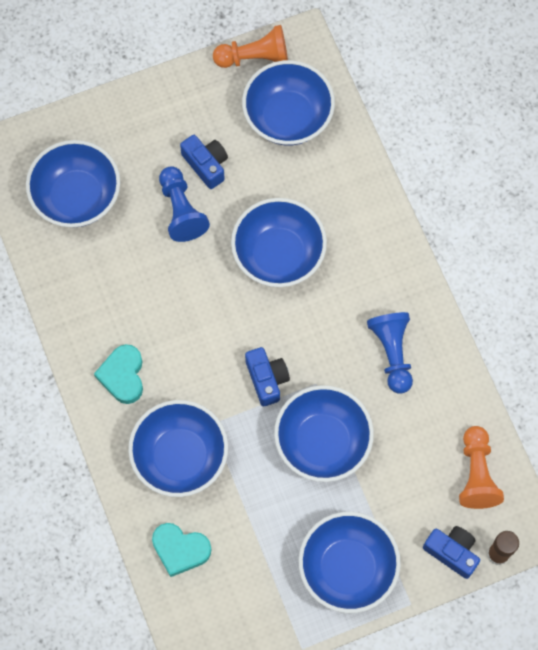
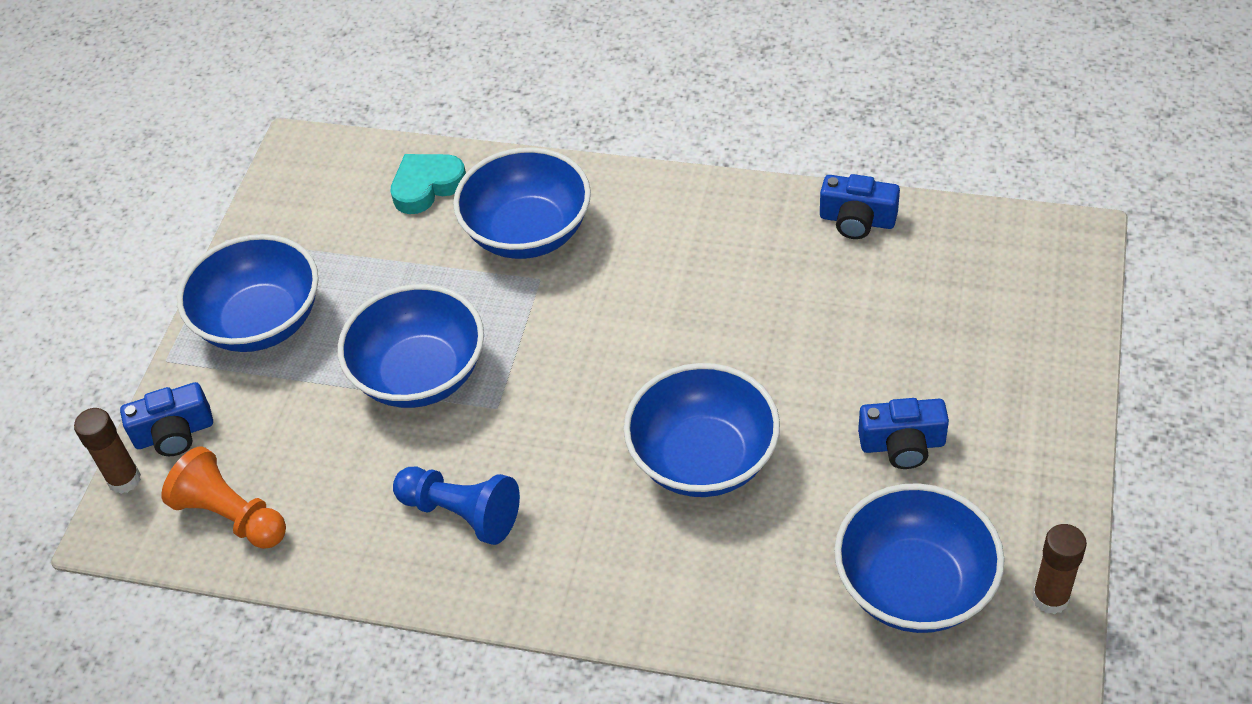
camera: 130 degrees right, 20 degrees down
(77, 197) = (950, 283): blue bowl -> none
(123, 376) = (670, 224): turquoise heart -> none
(181, 210) = (851, 383): blue pawn -> none
(255, 57) = (1050, 598): orange pawn -> brown glue stick
(266, 379) = (546, 359): blue camera -> blue camera (857, 220)

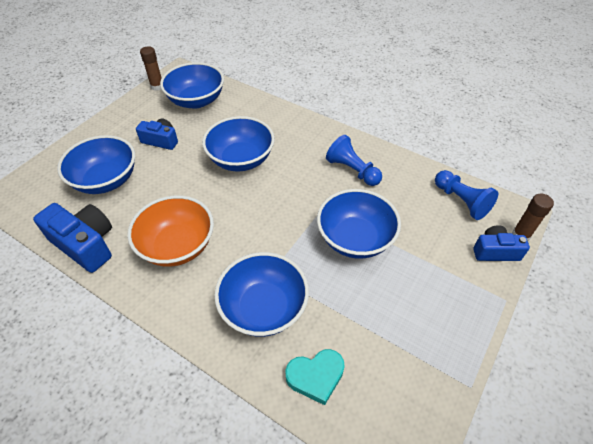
camera: 165 degrees left, 0 degrees up
(231, 516) = (461, 201): orange pawn -> blue pawn
(261, 322) = (445, 305): blue bowl -> blue bowl (106, 180)
(710, 266) = (177, 246): none -> orange bowl
(857, 220) = (85, 244): blue camera -> blue camera, size x1.60

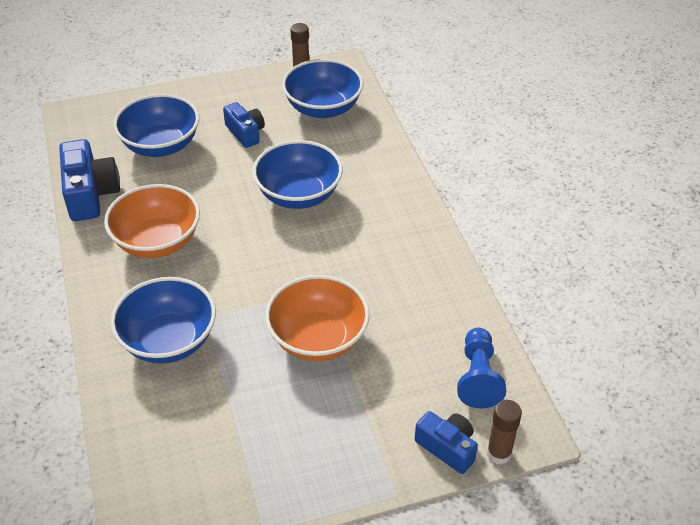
camera: 40 degrees right, 5 degrees down
(315, 376) = (148, 422): turquoise heart -> none
(352, 170) = (398, 272): blue pawn -> none
(355, 239) = (318, 338): blue bowl -> orange bowl

